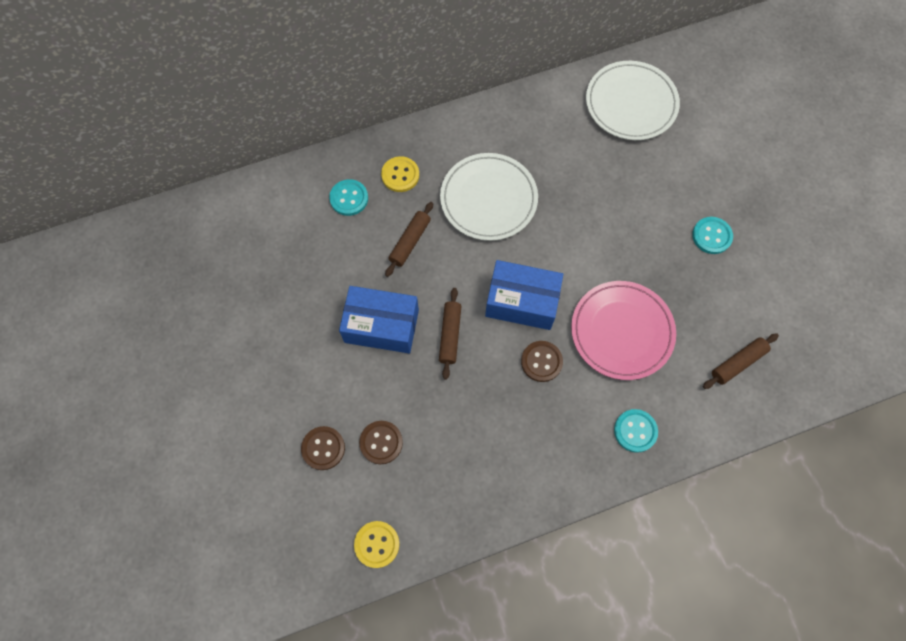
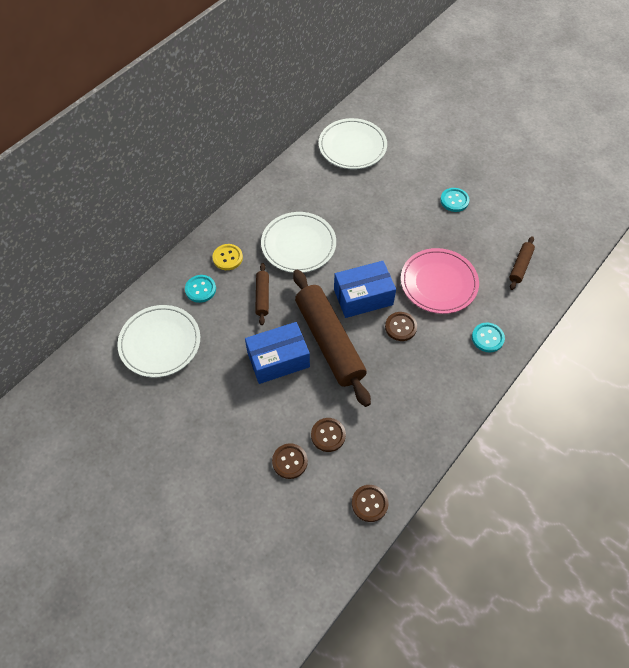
camera: 30 degrees left, 10 degrees down
(271, 239) = (160, 343): none -> white plate
(377, 544) = (369, 503): yellow button -> brown button
(450, 335) = (329, 341): brown rolling pin -> brown rolling pin, size x2.21

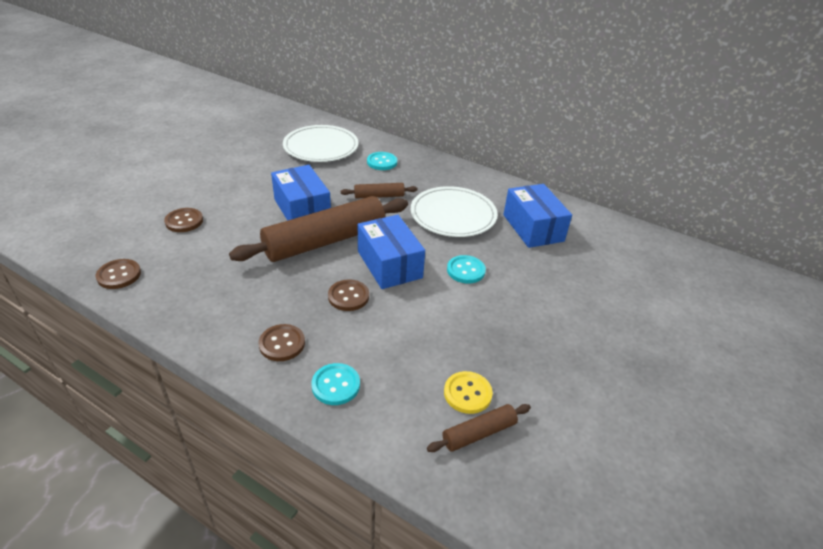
camera: 80 degrees right, 20 degrees down
(227, 258) = (423, 174): yellow button -> yellow button (467, 393)
(321, 194) = (533, 228): none -> blue box
(328, 435) = (208, 244): brown button -> brown button (282, 344)
(352, 146) = (625, 250): white plate -> none
(438, 283) = (424, 332): pink plate -> none
(454, 200) = (581, 351): turquoise button -> turquoise button (466, 270)
(520, 266) = (479, 433): brown rolling pin -> brown rolling pin turned 45 degrees counterclockwise

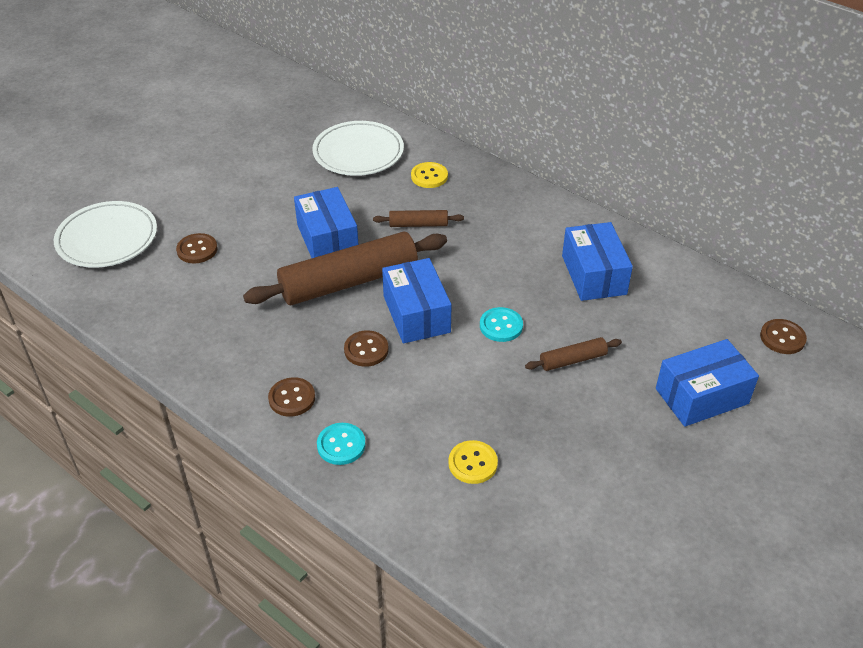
camera: 10 degrees right, 5 degrees up
(119, 275) = (130, 312): brown button -> brown button (782, 338)
(382, 162) = (429, 176): turquoise button -> yellow button
(453, 215) = (501, 254): white plate -> white plate (107, 238)
(479, 433) = (475, 503): brown rolling pin -> brown rolling pin (572, 360)
(654, 319) = (701, 396): none -> blue box

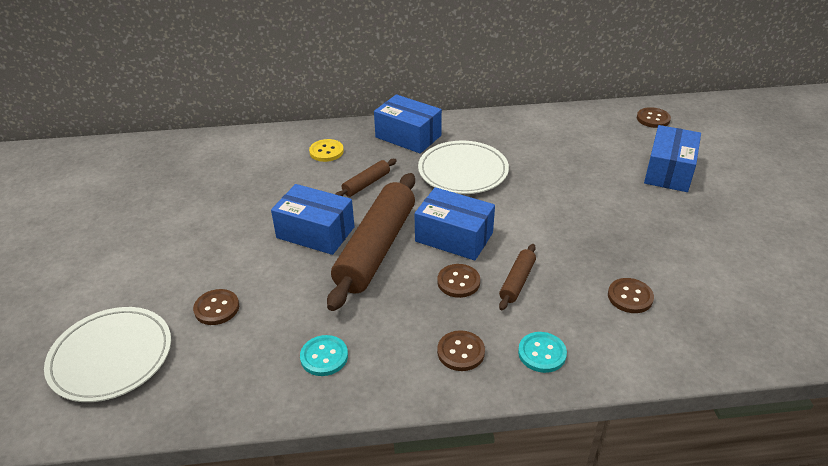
camera: 45 degrees left, 5 degrees down
(358, 152) = (249, 165): white plate -> white plate (463, 171)
(472, 463) = (630, 297): yellow button -> brown button
(501, 326) = (514, 208): turquoise button -> turquoise button (324, 357)
(572, 360) = (582, 198): brown rolling pin -> brown rolling pin (517, 281)
(593, 275) = (517, 147): blue box -> blue box (408, 136)

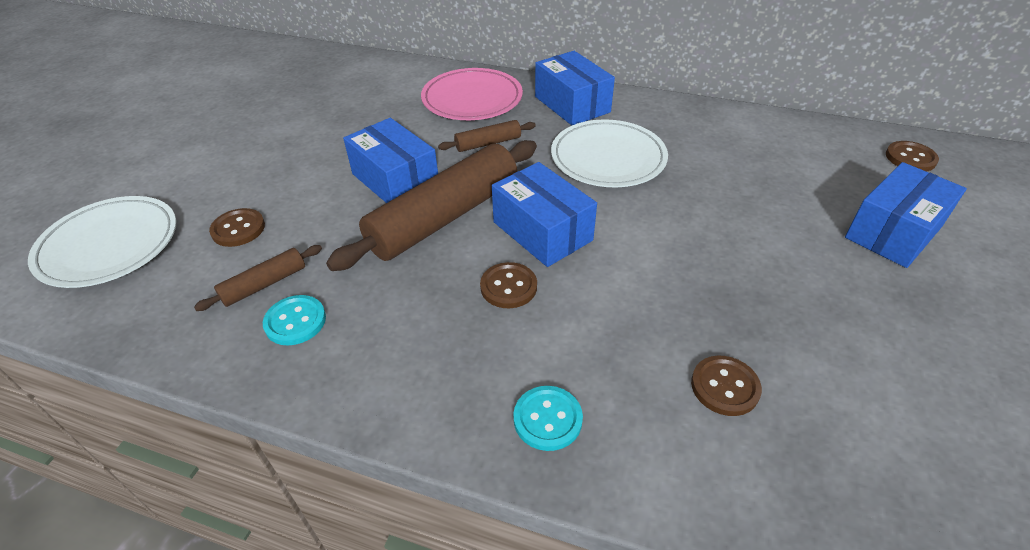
camera: 25 degrees right, 5 degrees up
(326, 151) = (472, 99): yellow button -> pink plate
(461, 352) = (447, 376): brown button -> none
(517, 281) = (581, 311): brown rolling pin -> brown rolling pin (264, 284)

